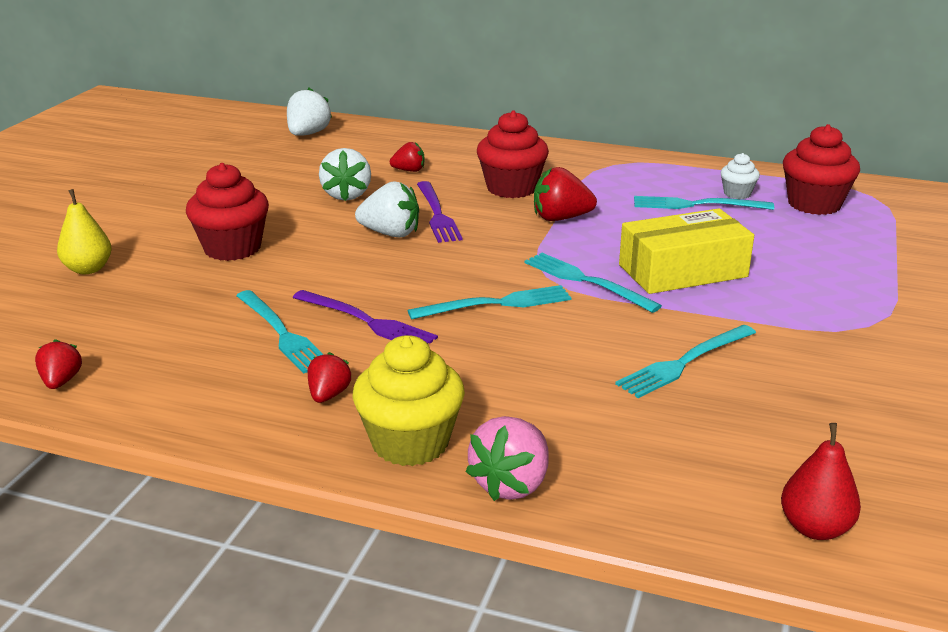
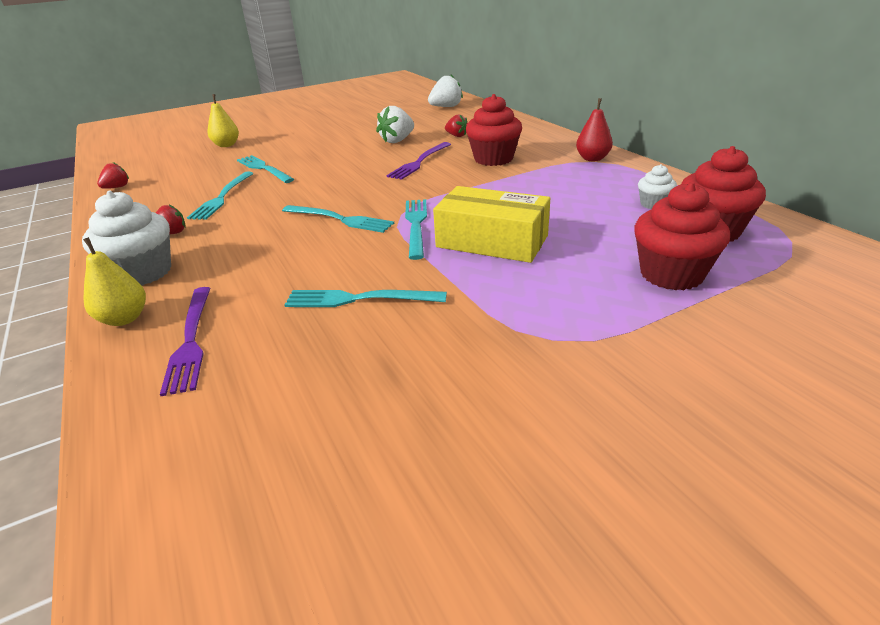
camera: 45 degrees right, 5 degrees up
(232, 248) = (293, 152): red cupcake -> red cupcake (671, 274)
(367, 321) = (264, 205): purple fork -> purple fork (190, 340)
(390, 234) = (374, 165): white strawberry -> none
(410, 443) = (143, 273): yellow cupcake -> white cupcake
(511, 484) = (124, 319): pink strawberry -> yellow pear
(560, 218) = (484, 184): red strawberry -> none
(696, 205) = (601, 202): turquoise fork -> turquoise fork (264, 169)
(815, 528) = (174, 458): red pear -> red pear (592, 159)

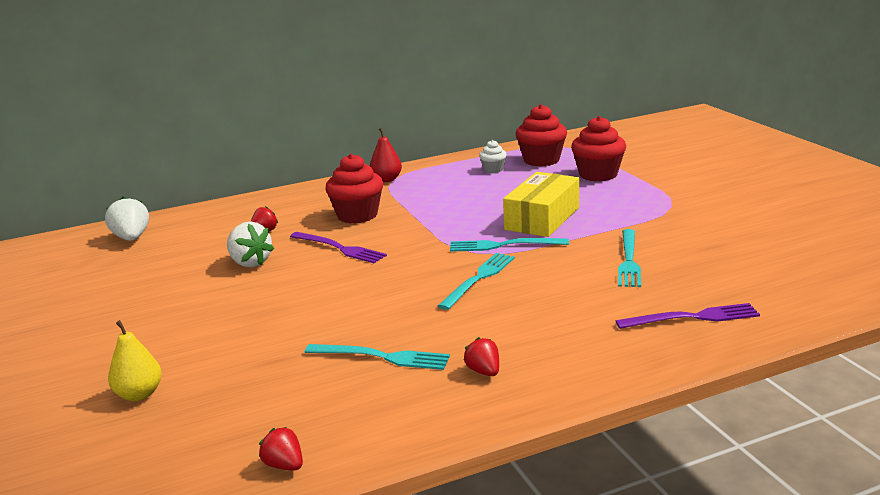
camera: 85 degrees left, 10 degrees down
(124, 319) = (665, 356): yellow pear -> none
(143, 273) = (578, 368): white cupcake -> none
(264, 169) = (289, 342): turquoise fork -> none

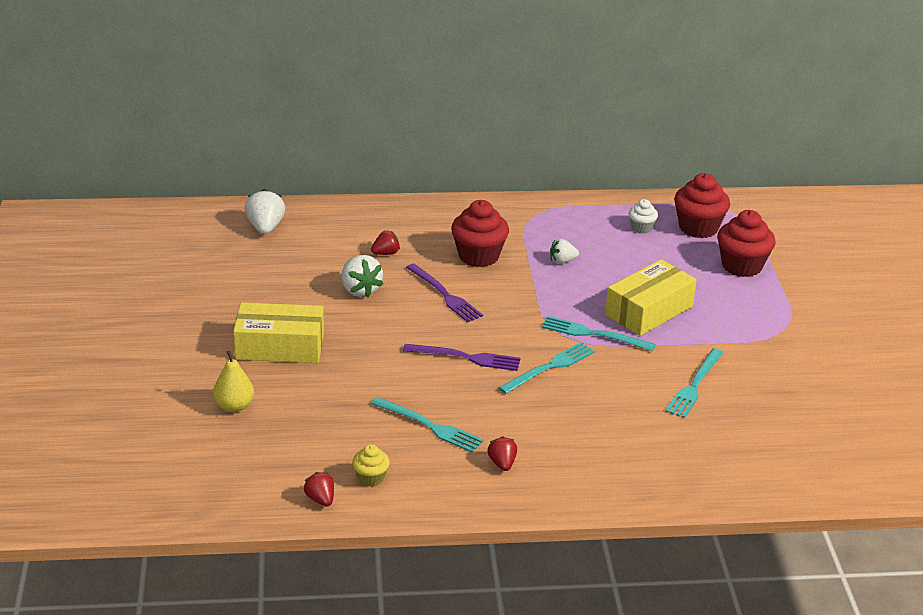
camera: 15 degrees right, 10 degrees up
(178, 327) = (279, 347): none -> yellow box
(338, 425) = (371, 478): none -> yellow cupcake
(386, 180) = (528, 213): red pear -> none
(438, 203) = (562, 261): none -> white strawberry
(692, 318) = (704, 463): purple fork -> purple fork (466, 358)

